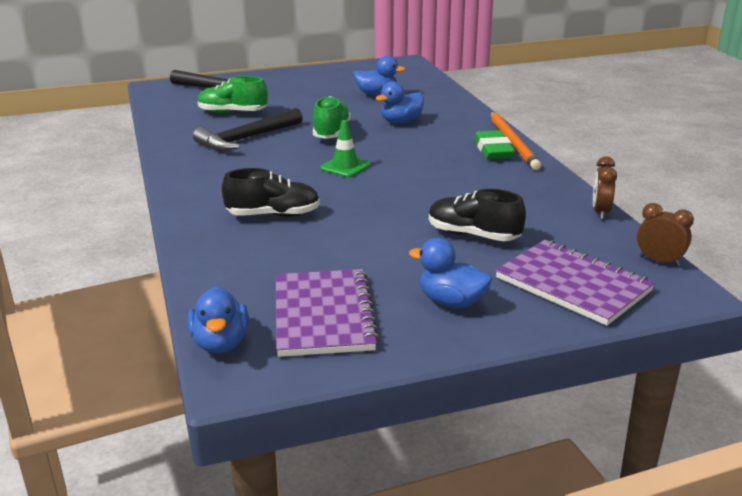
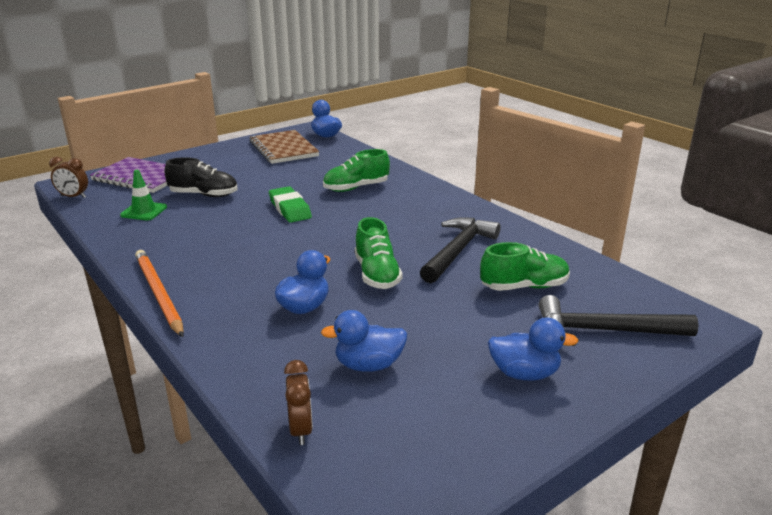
camera: 160 degrees right, 0 degrees up
(273, 215) = (356, 188): black shoe -> green shoe
(323, 315) = (283, 149): purple notebook -> brown notebook
(345, 167) = (331, 234): green traffic cone -> green traffic cone (144, 211)
(451, 302) = (215, 161): blue duck -> blue duck (524, 373)
(493, 150) = (184, 278): green eraser -> green eraser (290, 209)
(600, 212) = (96, 225): brown clock -> brown clock (300, 430)

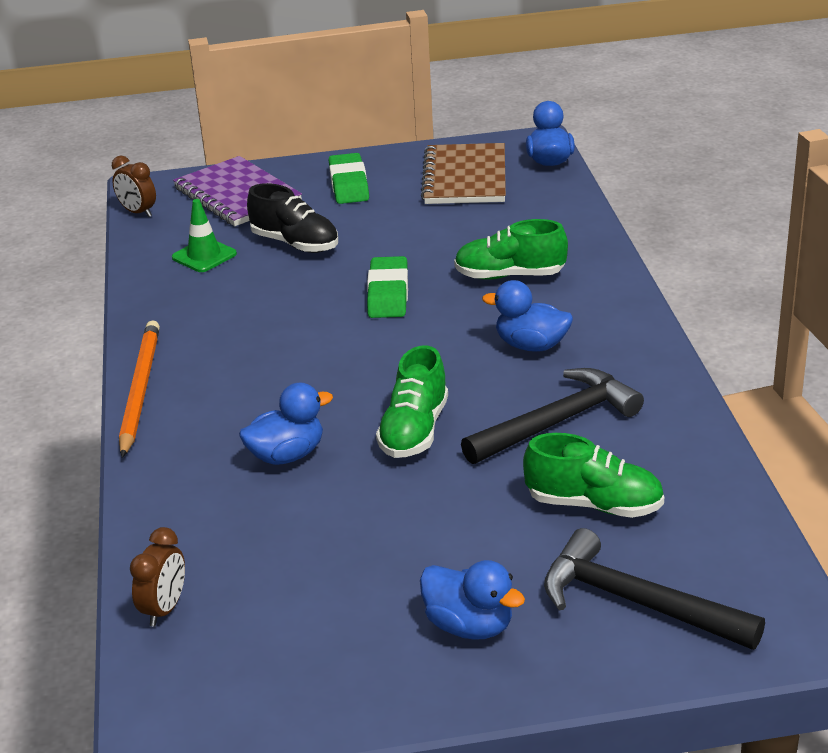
camera: 30 degrees right, 5 degrees up
(213, 162) = (349, 184): none -> green eraser
(368, 365) = (297, 556): blue duck -> blue duck (531, 345)

